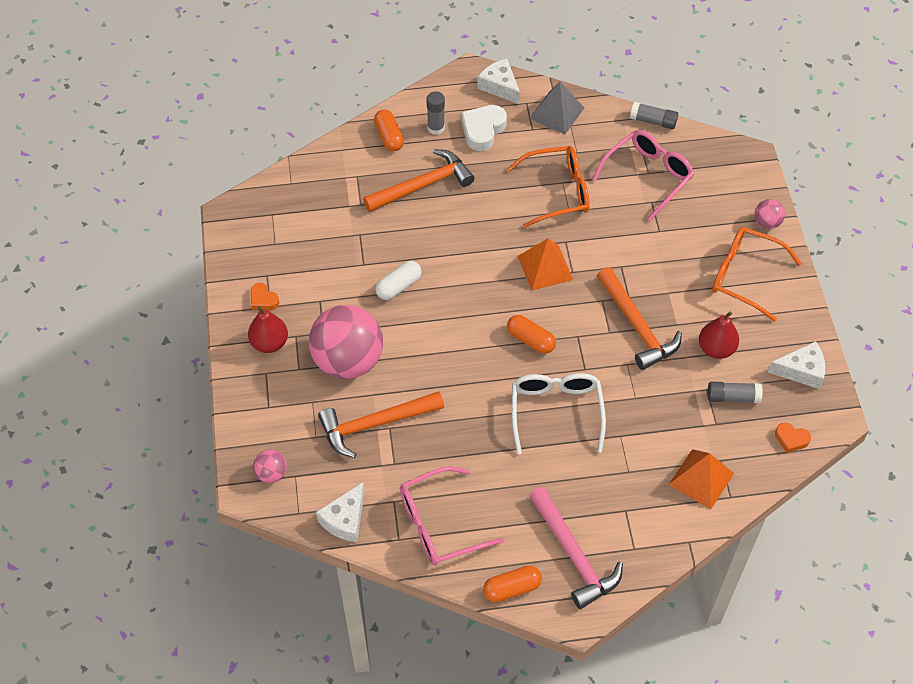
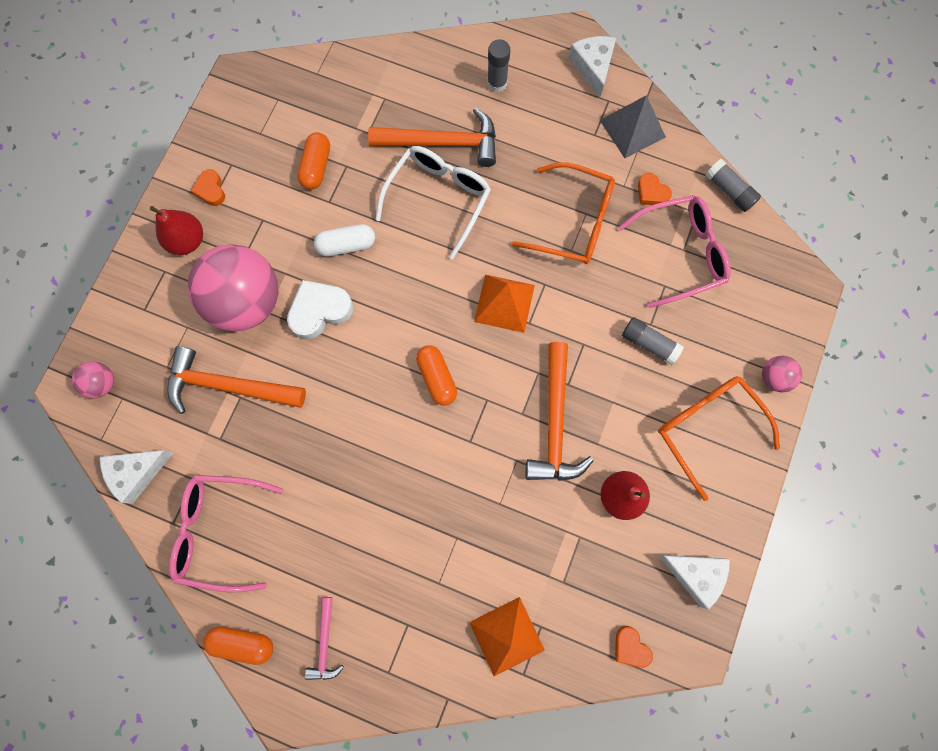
camera: 30 degrees right, 20 degrees up
(389, 137) = (444, 69): orange capsule -> orange capsule (316, 167)
(483, 130) = (542, 110): white heart -> white heart (320, 311)
(556, 412) = (410, 474): white glasses -> white glasses (438, 199)
(574, 555) = (325, 643): pink hammer -> pink hammer, size x0.53
(600, 147) = (651, 193): none -> orange heart
(732, 397) = (601, 562): grey glue stick -> grey glue stick (649, 343)

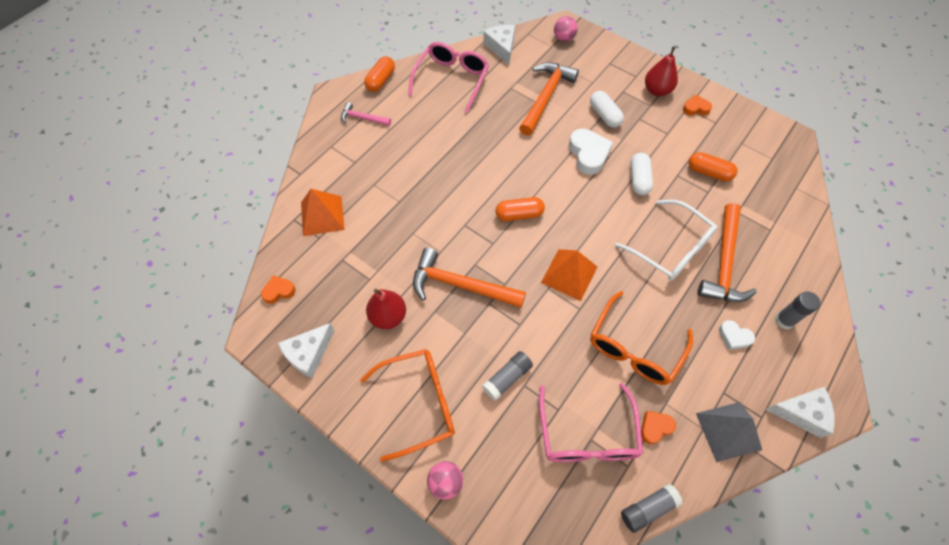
camera: 105 degrees right, 15 degrees down
(247, 301) = (604, 115): pink ball -> white capsule
(530, 128) = (734, 337): none -> white heart

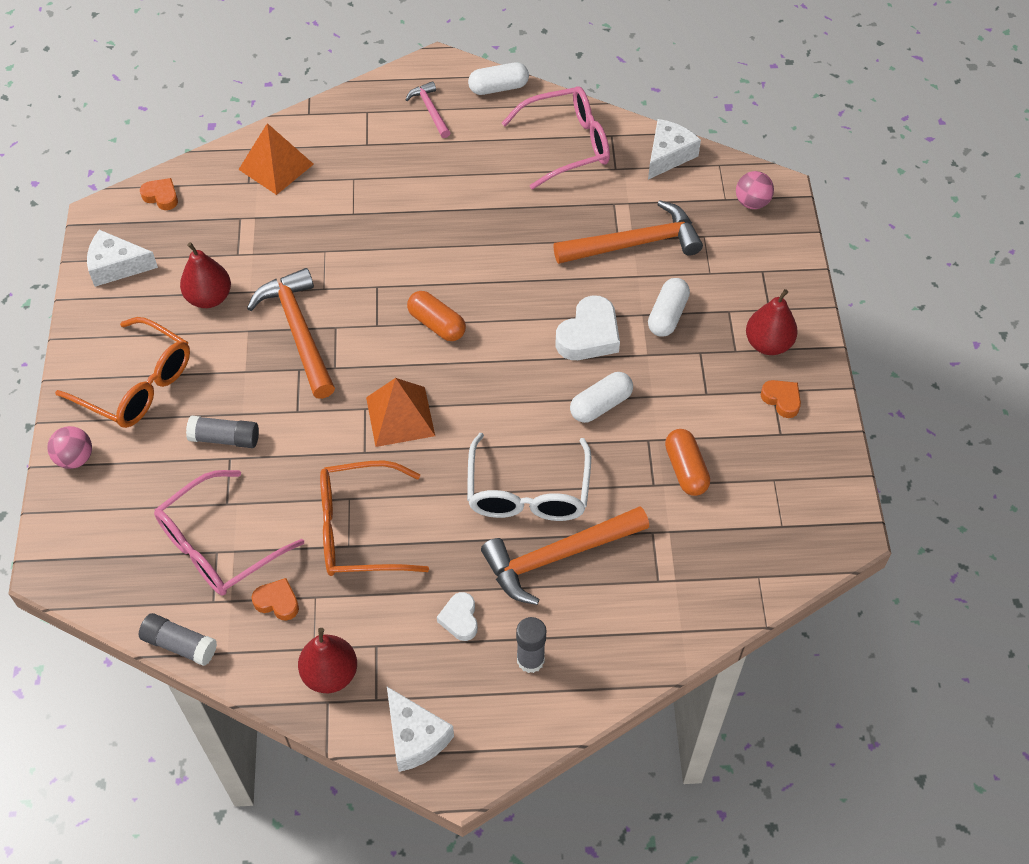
camera: 50 degrees right, 5 degrees down
(381, 80) = (498, 88): orange capsule -> white capsule
(728, 431) = (330, 674): grey pyramid -> red pear

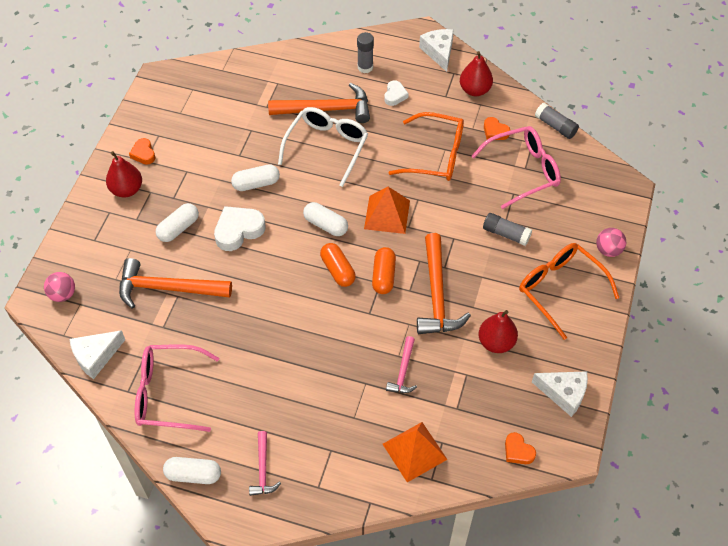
camera: 160 degrees left, 0 degrees up
(313, 236) = (403, 371): none -> pink hammer
(478, 377) = (325, 225): none -> white capsule
(685, 469) = (227, 132): orange capsule -> orange capsule (383, 276)

